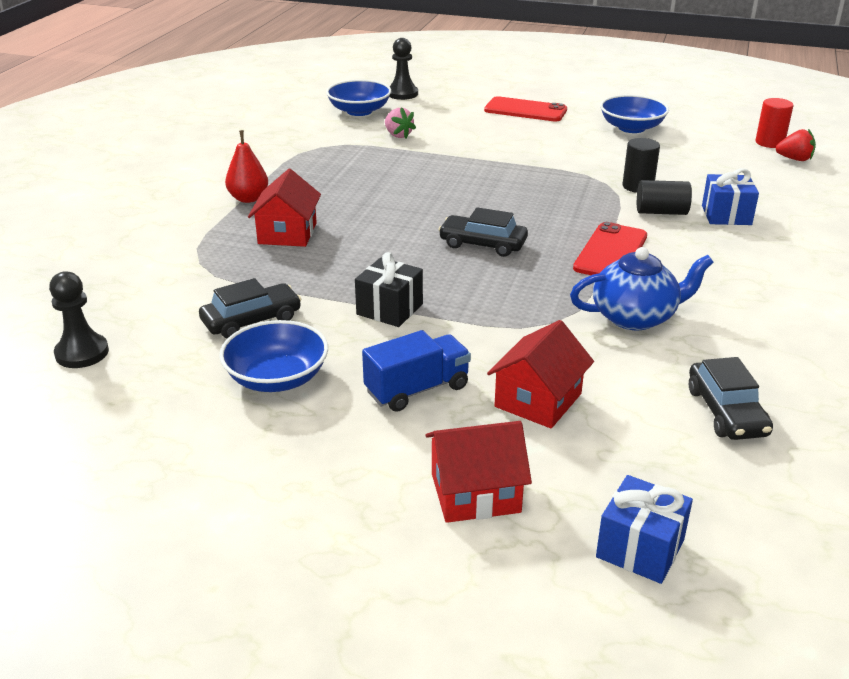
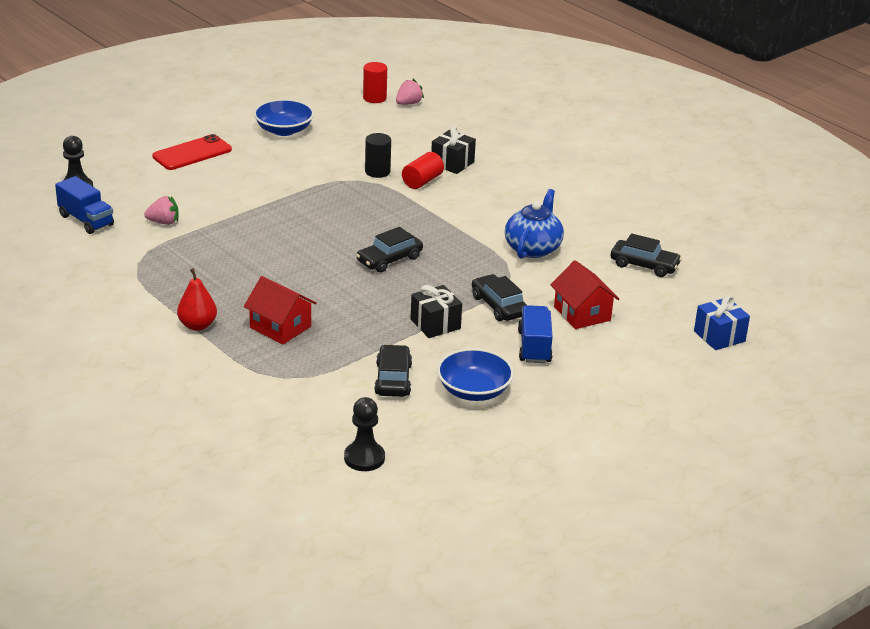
camera: 60 degrees left, 0 degrees up
(359, 111) = (86, 220): blue bowl -> blue truck
(475, 493) = (642, 364): red house -> none
(478, 335) = (499, 306): none -> black car
(610, 252) = (452, 221): red phone -> none
(661, 212) = (422, 181): black cylinder -> red cylinder
(726, 215) = (452, 163): blue gift -> black gift
(794, 159) = (408, 103): red strawberry -> pink strawberry

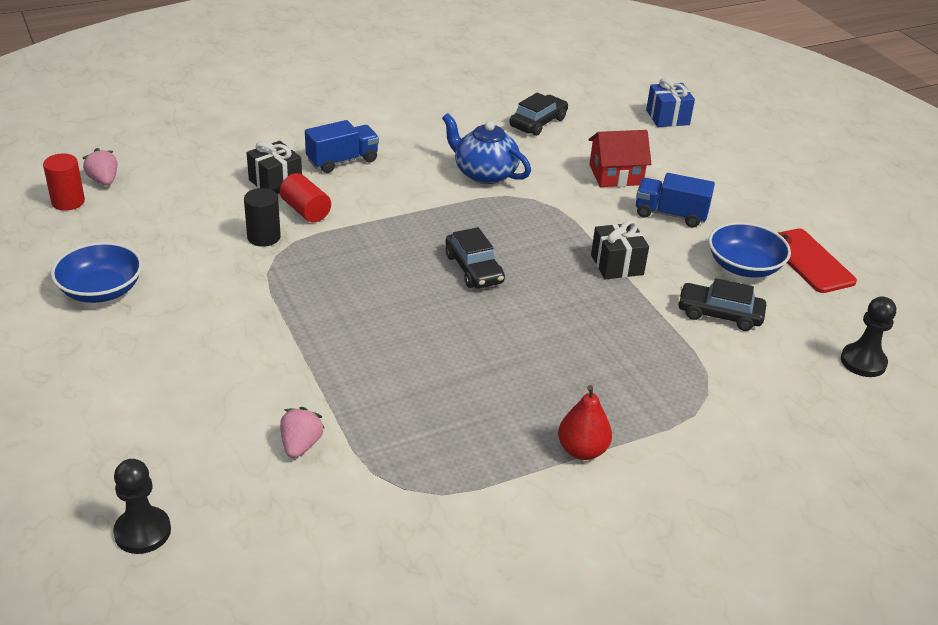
camera: 75 degrees left, 5 degrees up
(86, 220) = (254, 532): blue truck -> blue truck (342, 161)
(192, 153) = (110, 387): red phone -> red phone (809, 261)
(280, 327) = (600, 378): red house -> none
(499, 306) = (590, 218): black car -> none

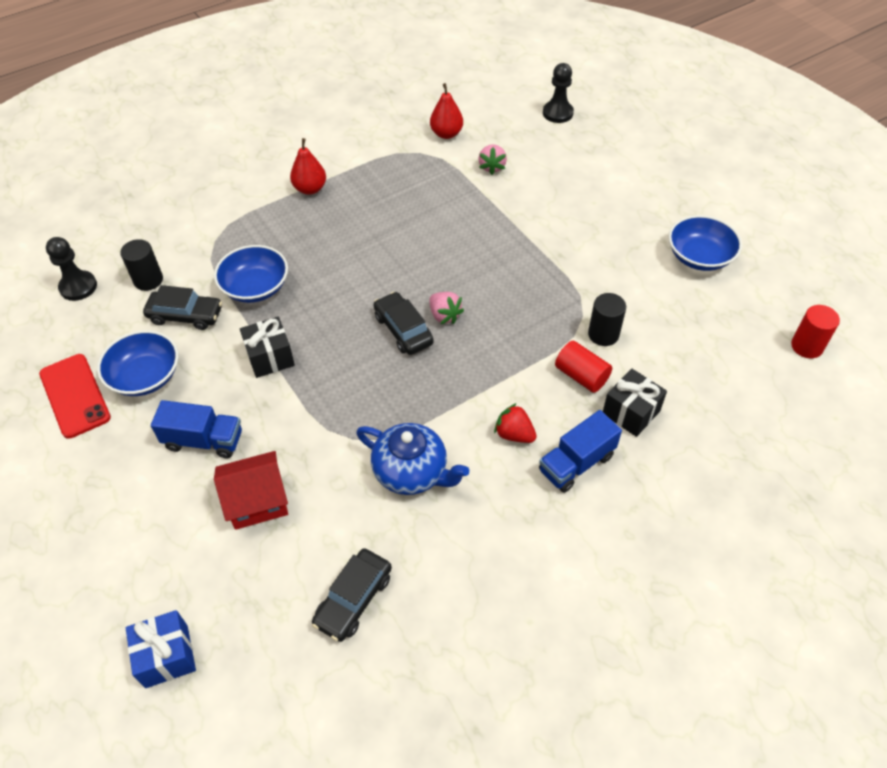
camera: 175 degrees right, 15 degrees up
(104, 181) = (799, 381): pink strawberry -> pink strawberry (444, 315)
(351, 518) = (446, 134): none -> red pear
(388, 183) = (514, 434): none -> red strawberry
(643, 332) = (255, 287): none -> blue bowl
(778, 357) = (148, 280): none -> black cylinder

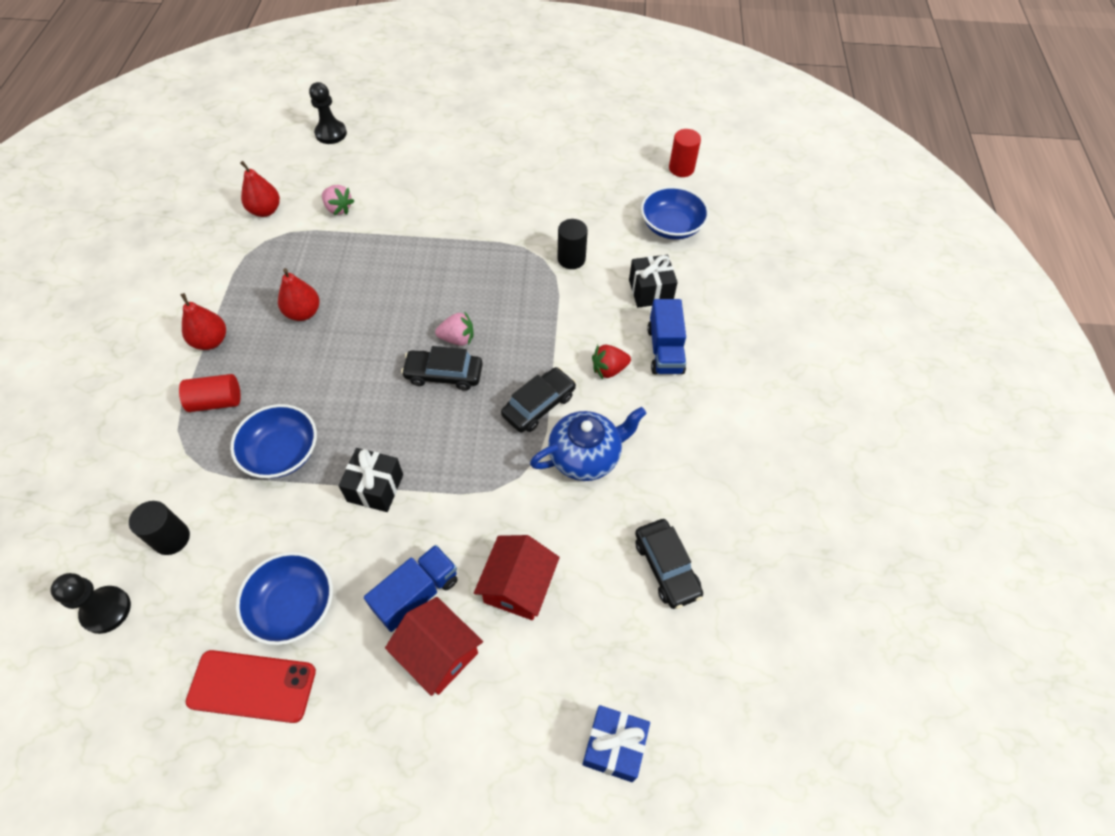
camera: 55 degrees left, 5 degrees up
(167, 485) = (438, 653): none -> red house
(185, 315) = (254, 530): black car -> black car (539, 405)
(379, 216) = (303, 313): none -> red pear
(581, 376) = (595, 296): red cylinder -> red cylinder (216, 401)
(699, 257) = (557, 162): blue bowl -> blue bowl (671, 226)

